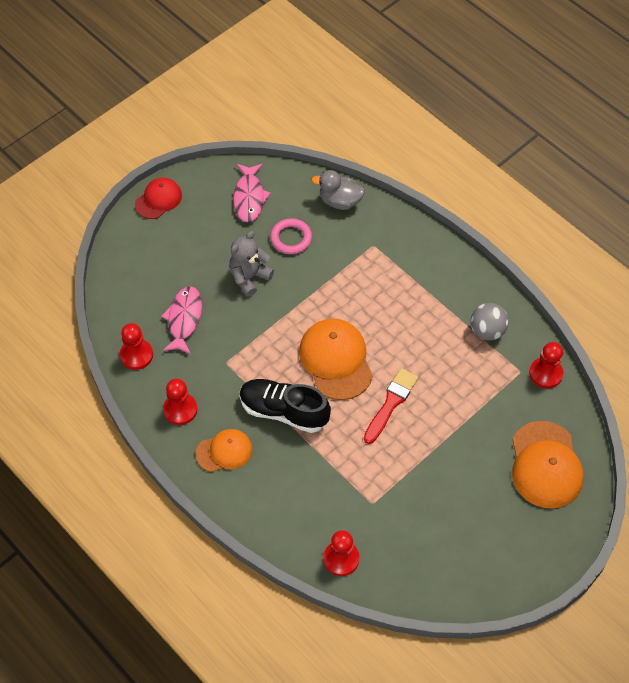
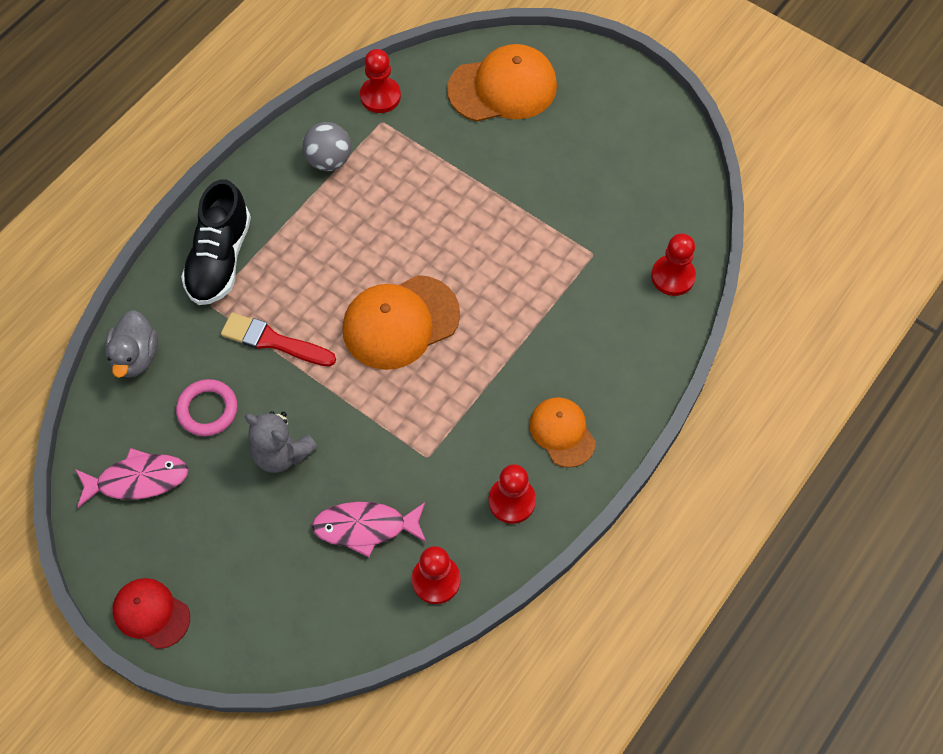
camera: 100 degrees left, 5 degrees up
(284, 411) = (488, 371): black shoe -> black shoe (220, 259)
(391, 403) = (453, 252): red brush -> red brush (273, 341)

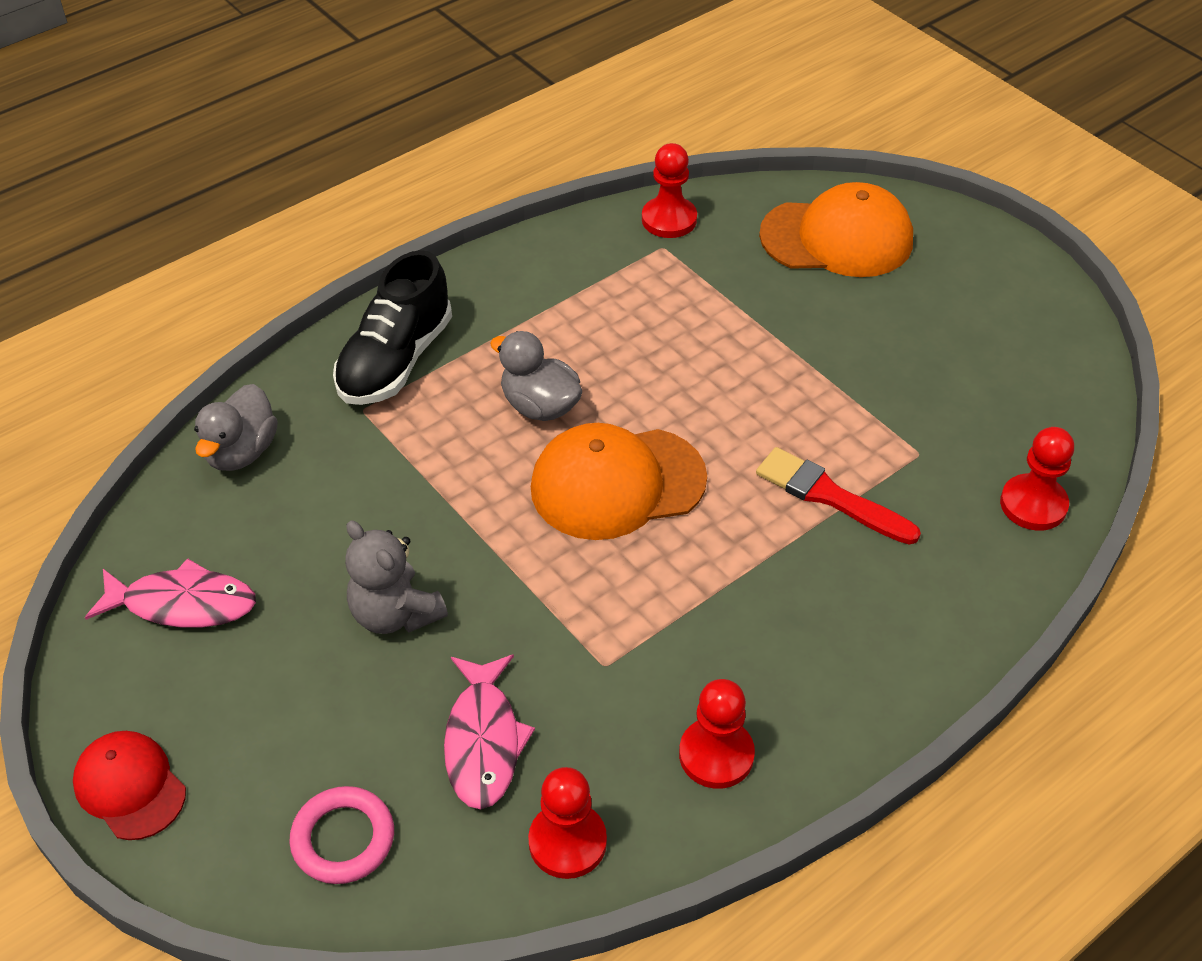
camera: 15 degrees right, 15 degrees down
(207, 410) = (312, 536): pink ring -> pink ring (343, 839)
(273, 341) = (433, 471): red brush -> red brush (830, 496)
(329, 160) = (578, 277): grey ball -> none
(331, 273) = (540, 406): none -> grey duck
(365, 527) = (483, 741): pink fish -> pink fish turned 105 degrees counterclockwise
(562, 432) = (818, 676): orange cap -> none

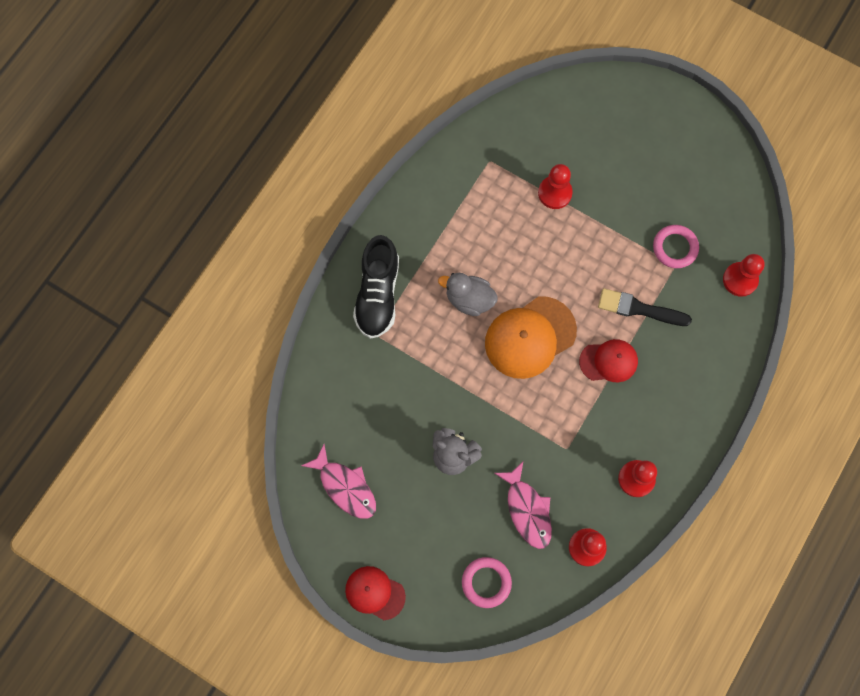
camera: 20 degrees left, 25 degrees up
(182, 604) = (345, 487): pink fish -> pink fish turned 60 degrees clockwise
(241, 452) = (325, 384): grey duck -> none
(669, 219) = (485, 138): red pawn -> red pawn (554, 193)
(742, 556) = (609, 361): none -> red cap
(830, 496) = (639, 309): red brush -> black brush
(837, 238) = (584, 122): orange cap -> none
(928, 430) = (675, 248): none -> pink ring

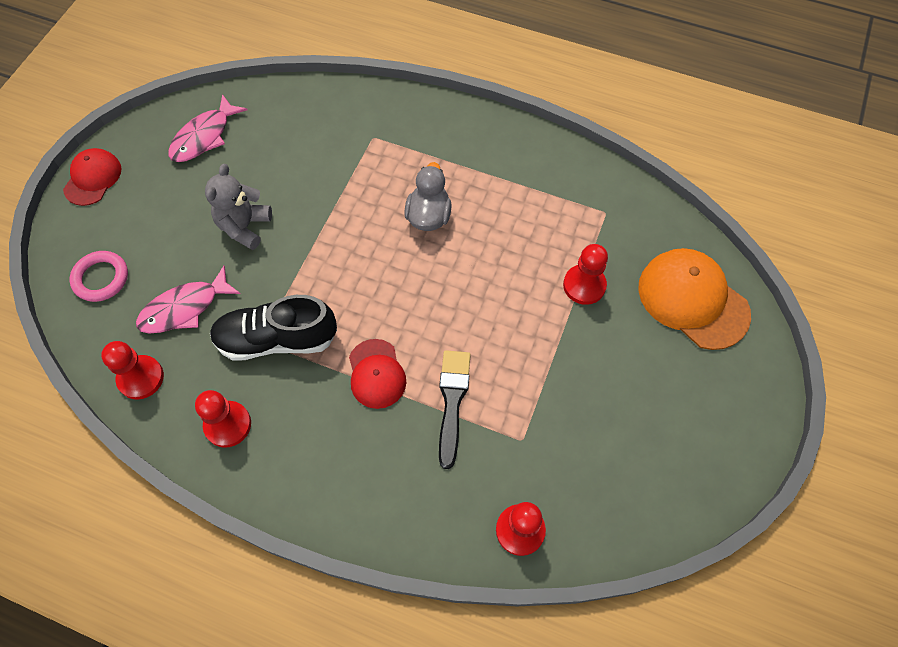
camera: 80 degrees right, 10 degrees down
(378, 294) = (418, 132): black shoe -> black shoe (277, 339)
(530, 337) = (393, 283): orange cap -> orange cap (692, 300)
(675, 248) = (546, 437): pink ring -> none

